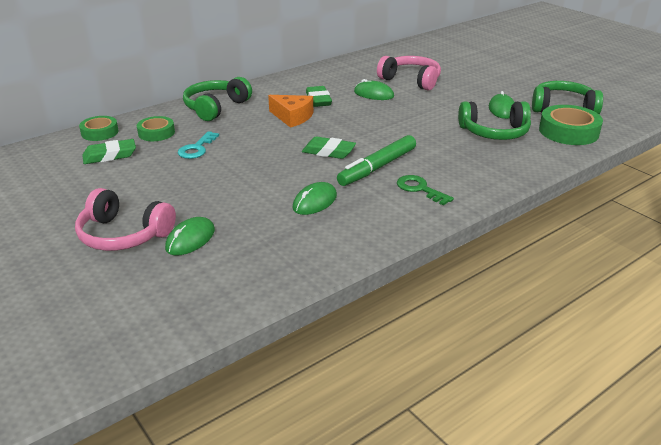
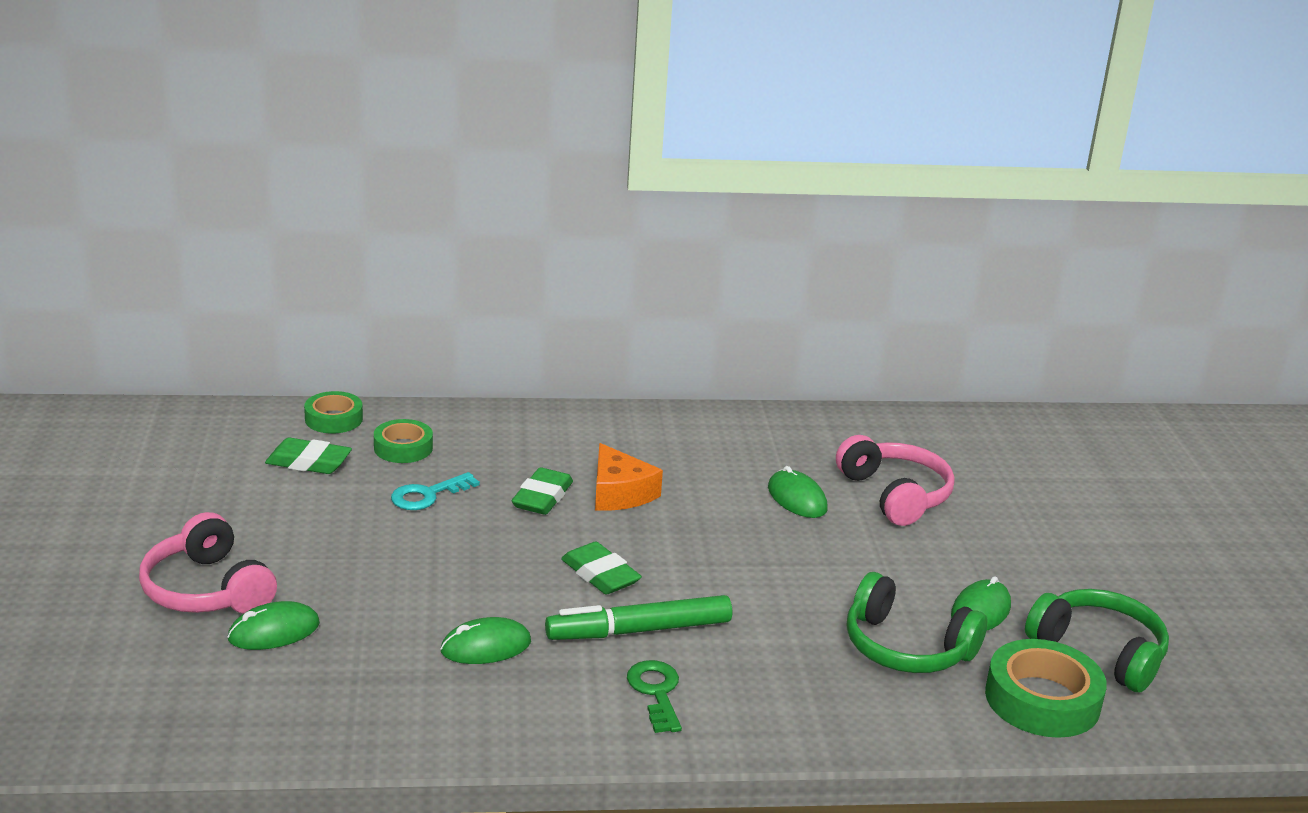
camera: 30 degrees right, 5 degrees down
(216, 107) = (529, 434): green headphones -> none
(318, 100) = (695, 477): green eraser -> green eraser (542, 497)

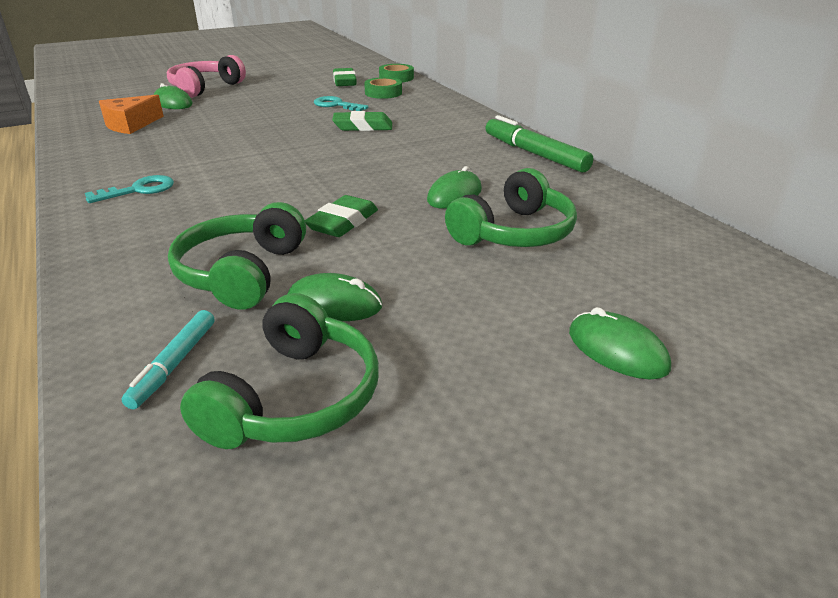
camera: 70 degrees right, 5 degrees up
(486, 646) = (177, 141): green mouse -> green mouse (617, 350)
(600, 575) = (280, 154): green eraser -> green eraser (343, 222)
(619, 493) = (392, 143): orange cheese -> orange cheese (130, 124)
(639, 630) = (216, 174): green marker -> green marker (534, 154)
(656, 692) = (139, 190): green key -> turquoise key
(895, 495) = (514, 232): pink headphones -> green headphones
(1042, 700) = (174, 364): green tape -> turquoise marker

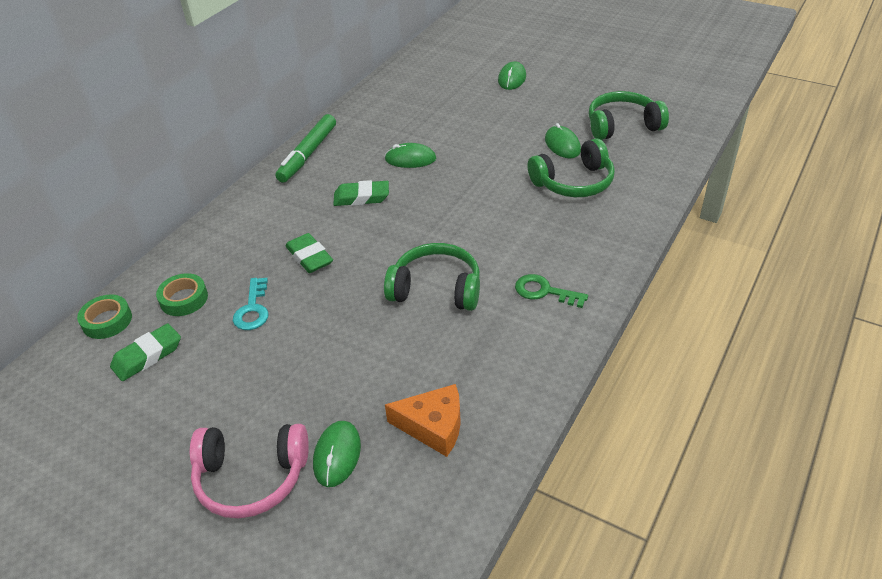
camera: 120 degrees left, 10 degrees up
(139, 190) = (544, 291): turquoise key -> green key
(174, 364) = (646, 159): turquoise marker -> none
(343, 222) = (488, 180): green eraser -> green eraser (361, 197)
(514, 232) = (440, 125): green headphones -> green headphones (436, 289)

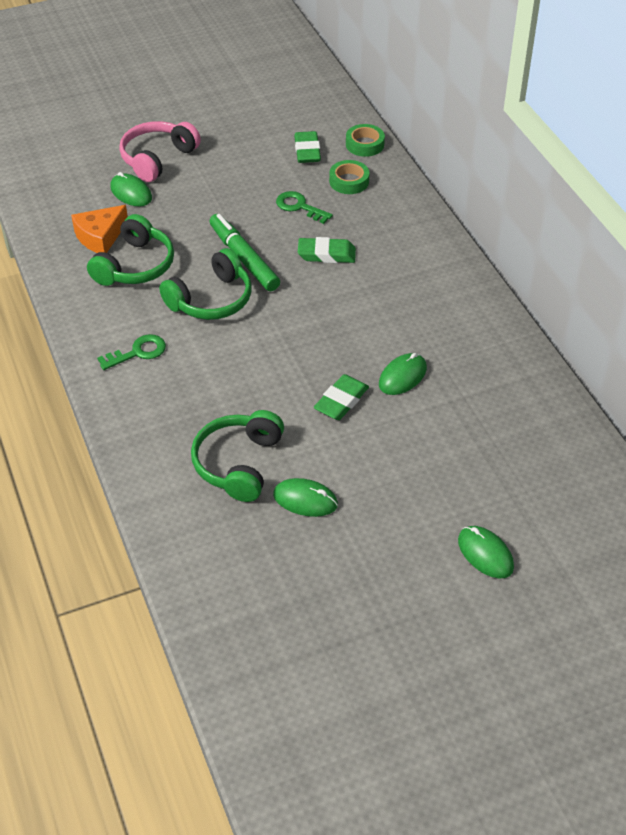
camera: 125 degrees right, 5 degrees up
(253, 309) = (299, 207): turquoise key -> green key
(308, 154) = (484, 315): green marker -> green marker (244, 258)
(361, 197) = (375, 316): green eraser -> green eraser (341, 401)
(622, 126) = (284, 576): green headphones -> green headphones (135, 265)

